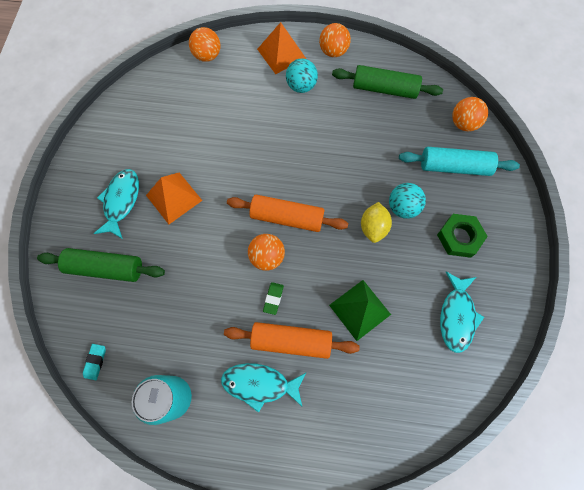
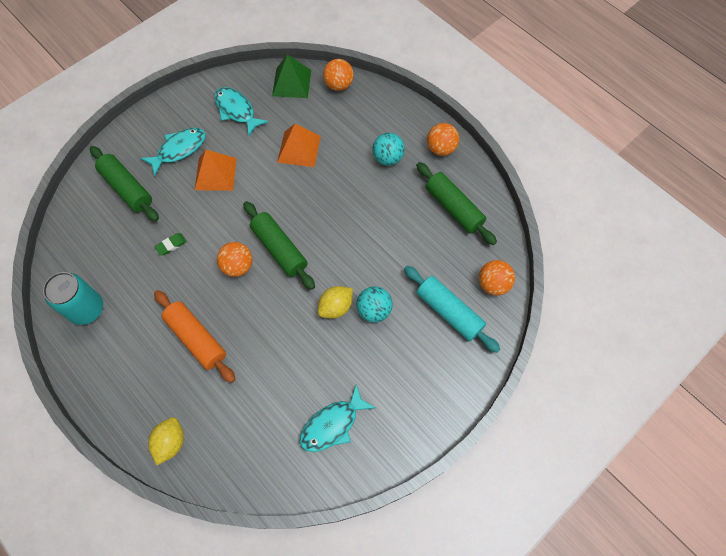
camera: 40 degrees right, 5 degrees down
(95, 362) = (64, 246): turquoise eraser -> none
(260, 384) = (148, 349): turquoise fish -> turquoise fish (237, 110)
(273, 298) = (213, 299): green eraser -> green eraser (171, 245)
(281, 54) = (397, 122): orange pyramid -> orange pyramid (299, 149)
(287, 217) = (279, 249): orange rolling pin -> green rolling pin
(353, 440) = (170, 442): none -> yellow lemon
(359, 309) = (266, 358): green pyramid -> green pyramid (291, 82)
(459, 237) = (396, 369): green nut -> none

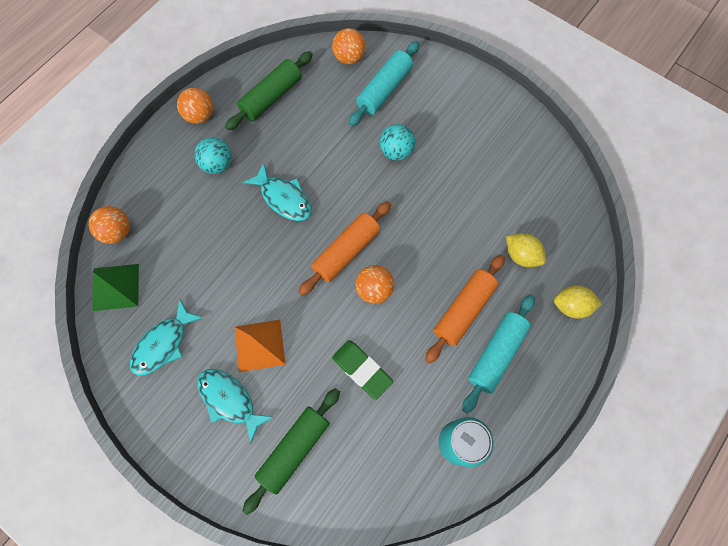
camera: 100 degrees left, 5 degrees up
(148, 358) = (496, 354): none -> turquoise rolling pin
(171, 245) = (362, 370): green eraser -> green eraser, size x1.82
(279, 249) = (346, 251): green rolling pin -> orange rolling pin
(299, 149) = (214, 258): orange pyramid -> none
(333, 424) = (513, 168): turquoise fish -> turquoise fish (283, 198)
(336, 307) = (400, 185): yellow lemon -> yellow lemon (521, 255)

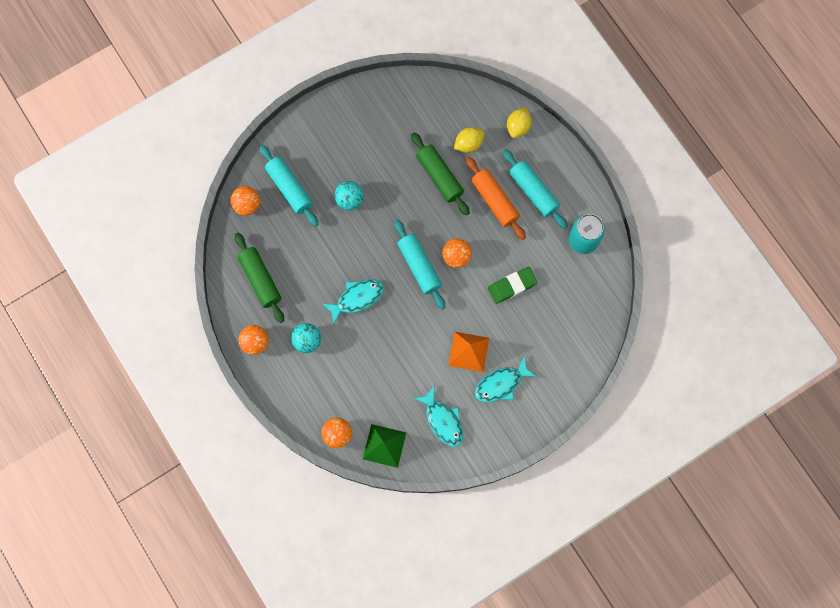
camera: 70 degrees left, 5 degrees up
(294, 449) = (550, 350): green rolling pin -> green rolling pin (439, 176)
(346, 251) = (419, 266): orange rolling pin -> turquoise rolling pin

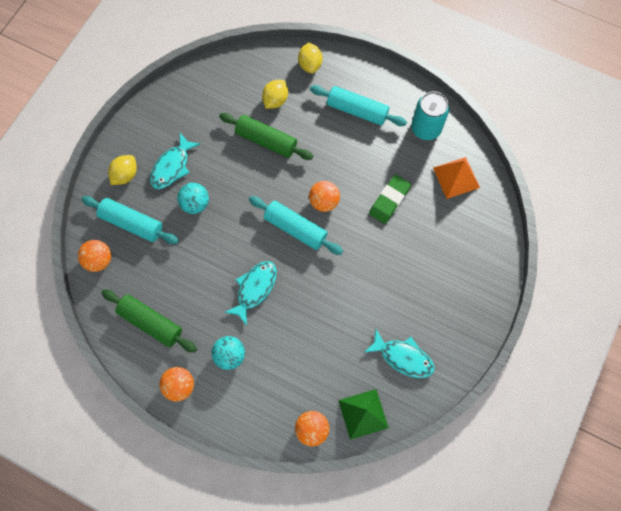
camera: 30 degrees left, 5 degrees down
(306, 143) = (125, 175): none -> yellow lemon
(468, 351) = (387, 280): orange pyramid -> orange pyramid (456, 177)
(494, 201) = (328, 136): orange rolling pin -> none
(501, 384) = (435, 292): turquoise fish -> turquoise fish (172, 166)

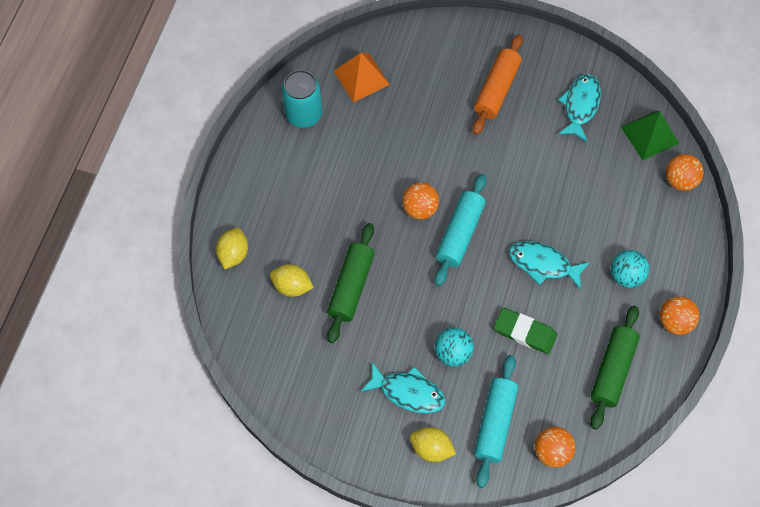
camera: 100 degrees left, 5 degrees down
(310, 65) = (233, 254): yellow lemon -> yellow lemon turned 60 degrees counterclockwise
(357, 110) = (291, 190): turquoise rolling pin -> none
(389, 200) = (403, 140): green eraser -> green eraser (525, 332)
(429, 286) = (496, 89): none -> orange rolling pin

